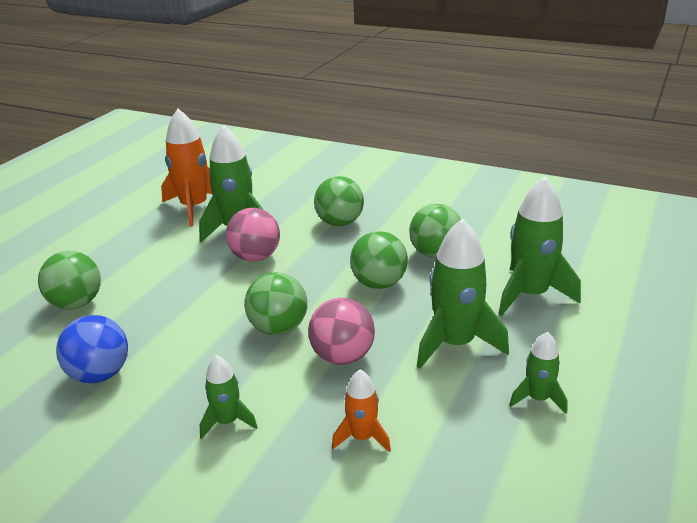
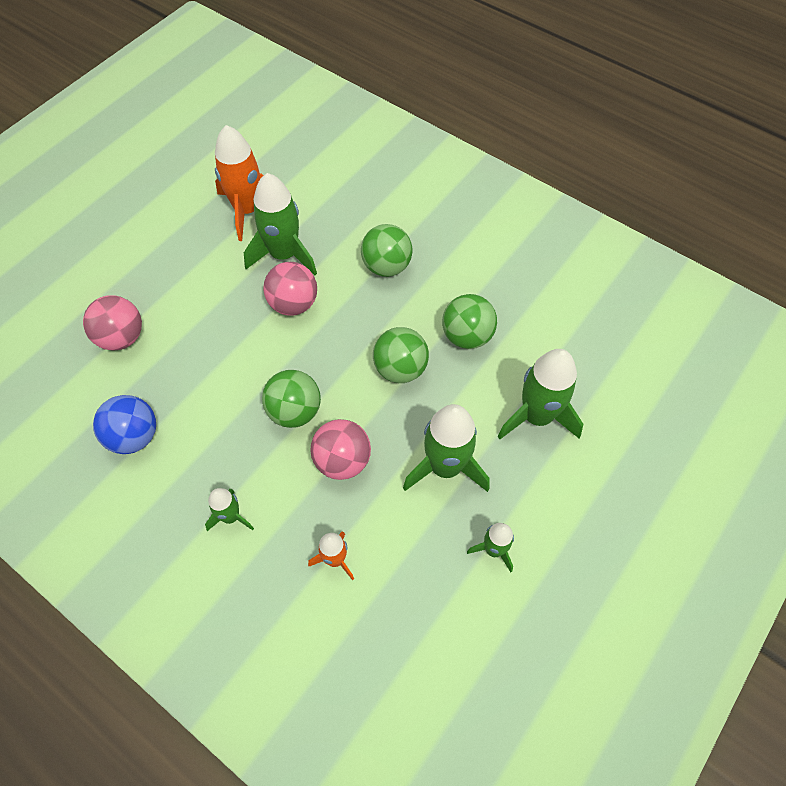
camera: 10 degrees right, 30 degrees up
(76, 304) = (122, 337): green ball -> pink ball

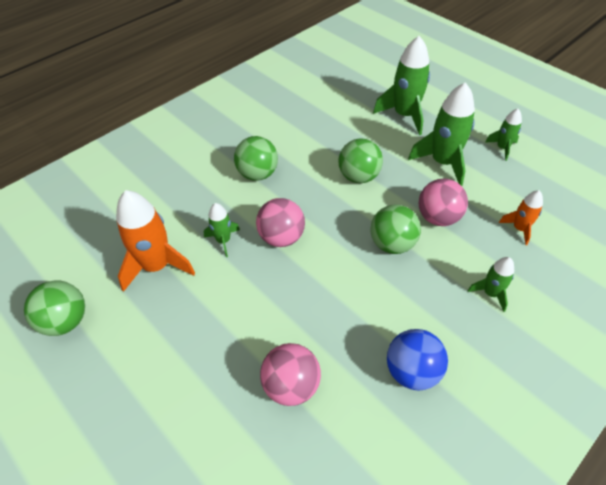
camera: 80 degrees left, 10 degrees down
(284, 255) = (223, 241): green rocket -> green rocket, size x0.53
(467, 336) = (335, 138): green ball -> green ball (65, 321)

